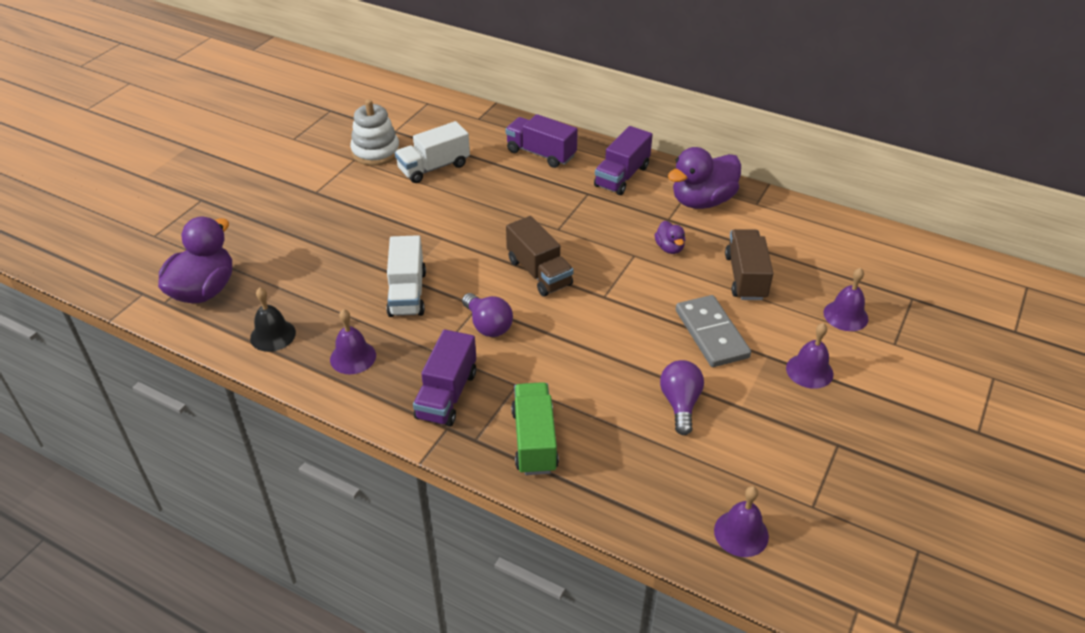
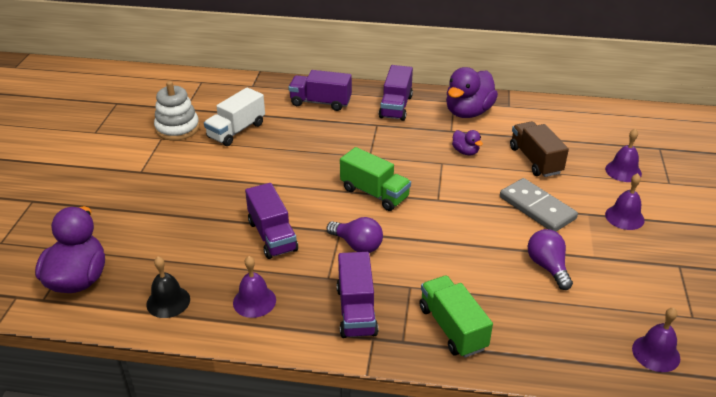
camera: 20 degrees left, 5 degrees down
(407, 293) = (272, 236): white truck -> purple truck
(539, 272) = (374, 193): brown truck -> green truck

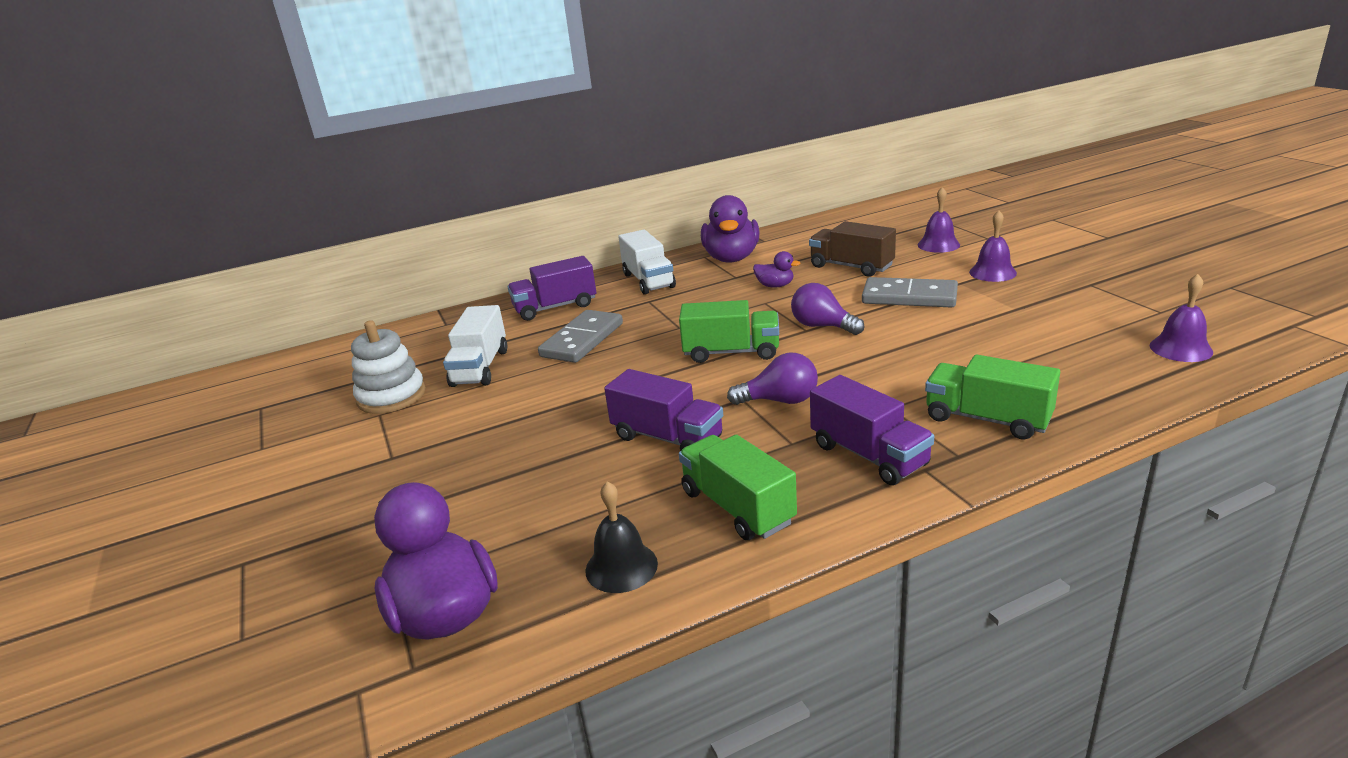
camera: 30 degrees left, 10 degrees down
(254, 301) = (737, 507): purple bell -> green truck
(307, 138) = (582, 340): none -> grey domino
(396, 107) = (648, 281): purple truck -> white truck
(547, 267) = (990, 332): purple light bulb -> purple light bulb (822, 326)

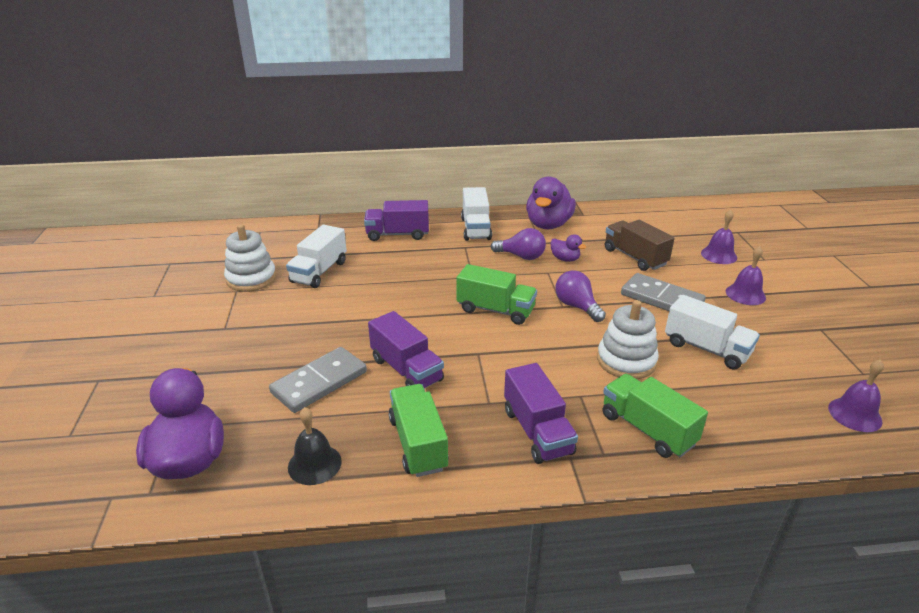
camera: 15 degrees right, 5 degrees up
(582, 340) = (399, 268): grey domino -> grey domino (319, 382)
(780, 401) = (503, 363): purple light bulb -> purple light bulb (521, 256)
(915, 362) = (626, 361): none -> white stacking toy
(991, 330) = (706, 349): none -> white truck

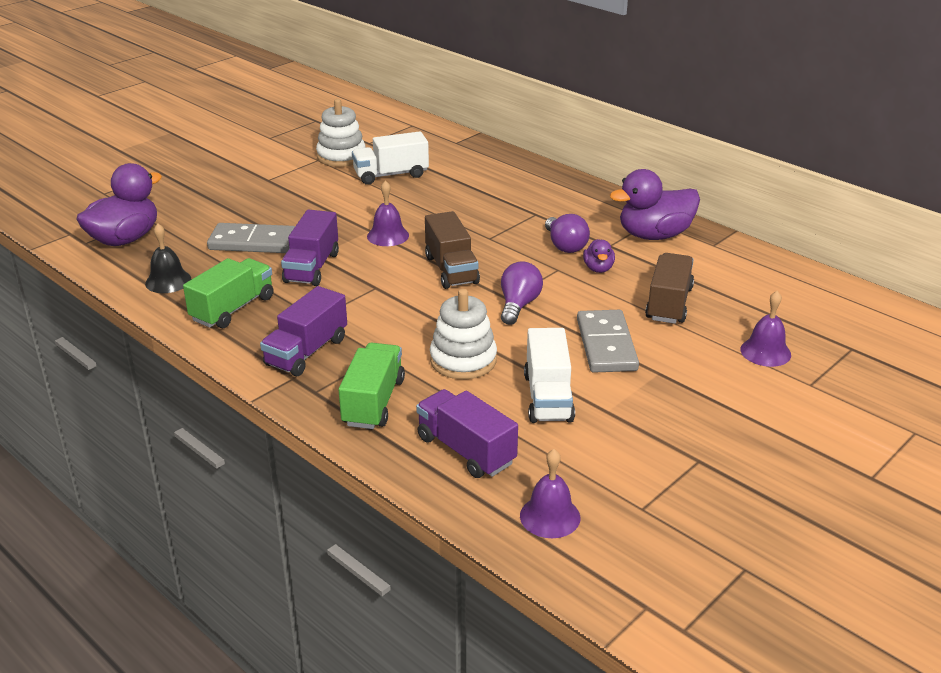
camera: 50 degrees right, 0 degrees up
(397, 234) = (504, 177): purple truck -> purple truck (466, 450)
(475, 229) = (578, 205): white truck -> none
(495, 310) = (451, 270): green truck -> brown truck
(745, 294) = (699, 392): purple bell -> purple bell (388, 236)

